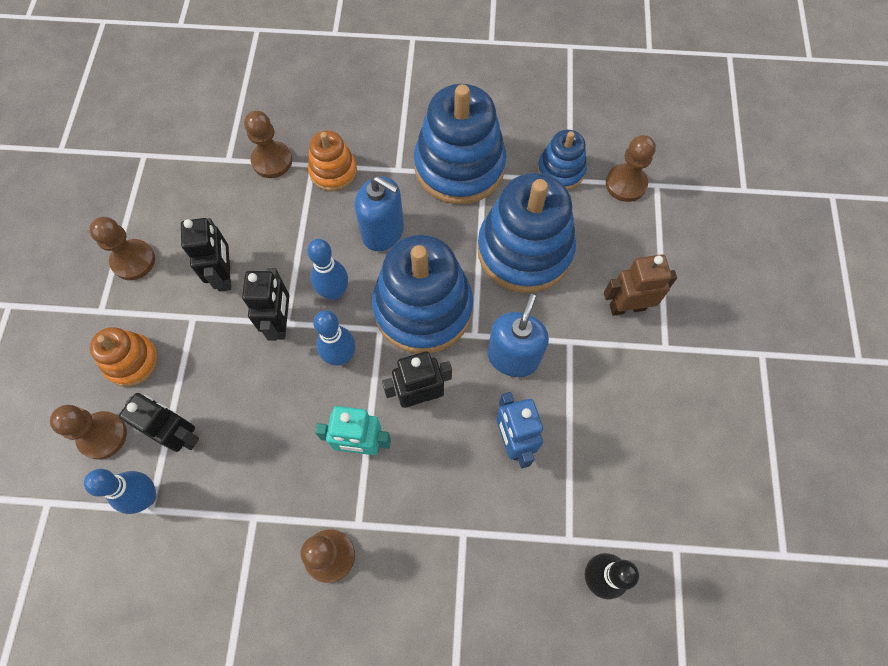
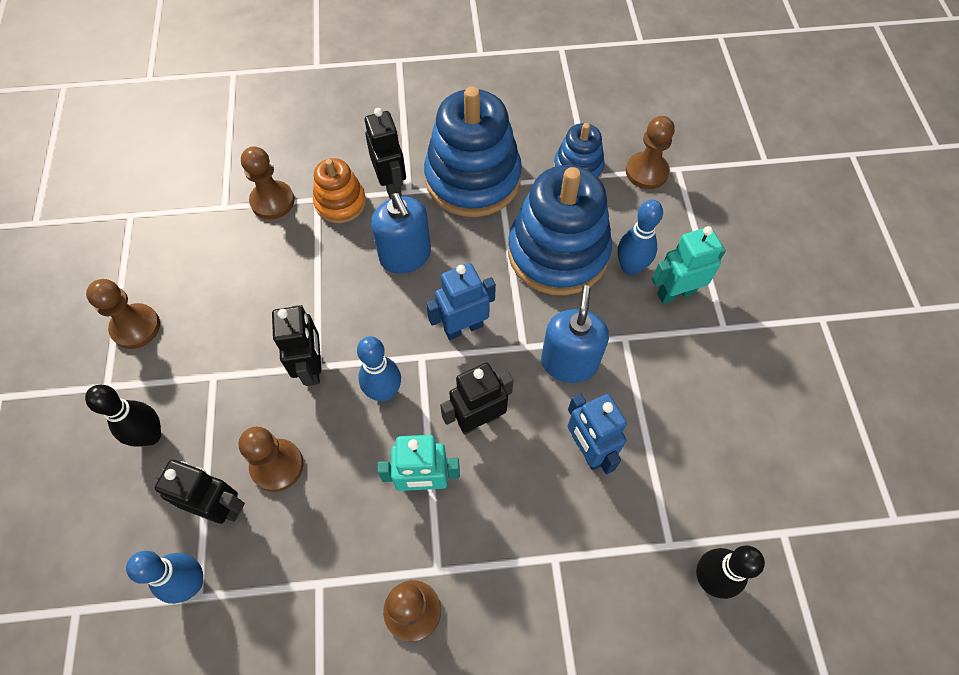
camera: 10 degrees left, 5 degrees down
(102, 436) = (129, 523): brown pawn -> brown pawn (277, 466)
(132, 361) = (151, 435): orange stacking toy -> black bowling pin
(225, 275) = (241, 327): black robot -> black robot (391, 185)
(334, 292) = (364, 326): blue bowling pin -> blue bowling pin (630, 267)
(383, 232) = (405, 256): blue soap dispenser -> blue soap dispenser turned 45 degrees clockwise
(423, 308) = (463, 327): blue stacking toy -> blue robot
(627, 307) = (675, 293): brown robot -> turquoise robot

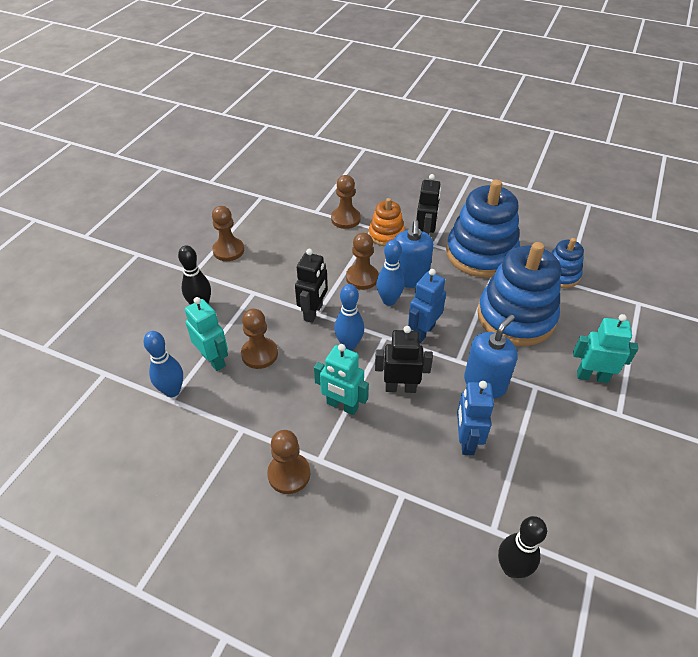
camera: 30 degrees right, 15 degrees down
(220, 507) = (214, 360): black robot -> turquoise robot
(463, 327) = (423, 332): blue robot -> blue robot turned 60 degrees counterclockwise
(630, 267) = (565, 347): blue bowling pin -> blue bowling pin (389, 300)
(646, 172) = (612, 296): brown pawn -> brown pawn (362, 278)

